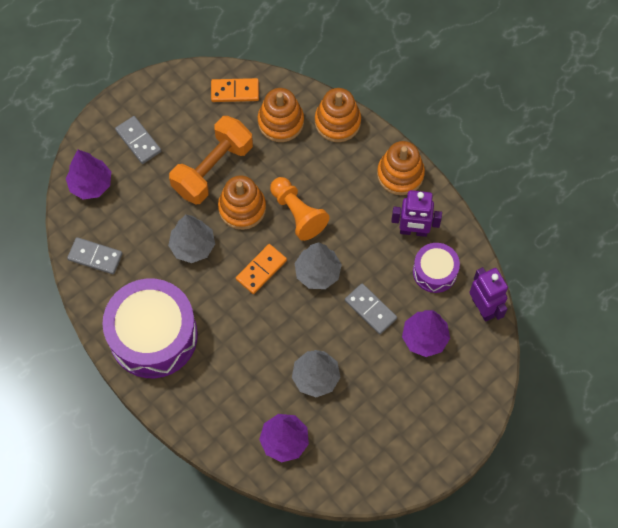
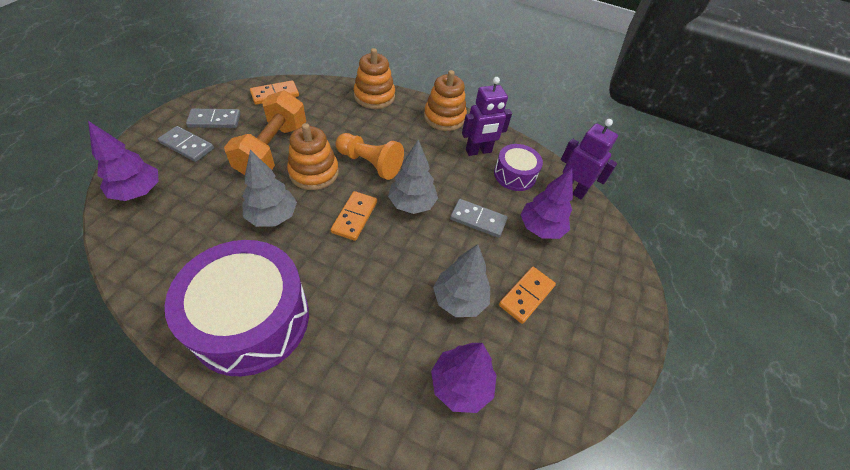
camera: 30 degrees left, 15 degrees down
(95, 257) = (155, 257): grey domino -> grey domino (214, 120)
(281, 122) = (325, 105): orange stacking toy -> none
(373, 394) = (526, 295): none -> orange domino

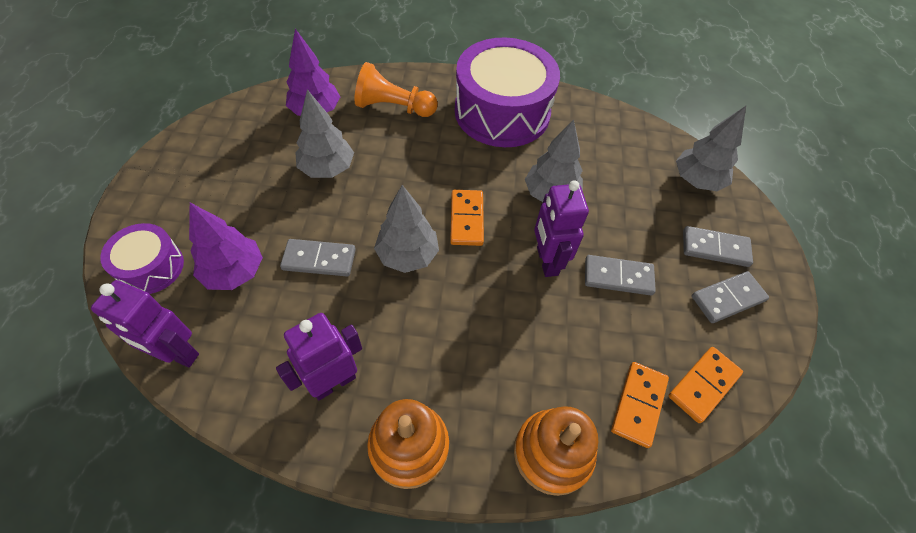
camera: 165 degrees right, 5 degrees up
(138, 192) = (696, 180): purple tree -> grey tree
(273, 150) = (618, 277): orange dumbbell -> grey domino
(314, 172) = (546, 261): orange stacking toy -> purple robot
(370, 163) = (486, 299): orange pawn -> orange pawn (393, 107)
(514, 175) = (270, 352): purple drum -> purple drum (151, 267)
(526, 295) = (257, 189): orange domino -> orange domino (639, 405)

